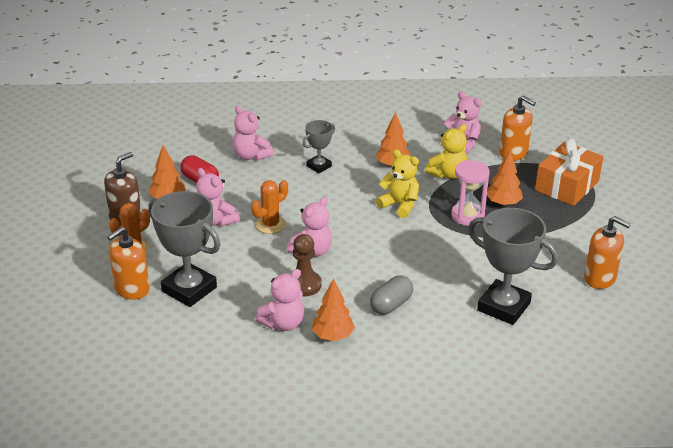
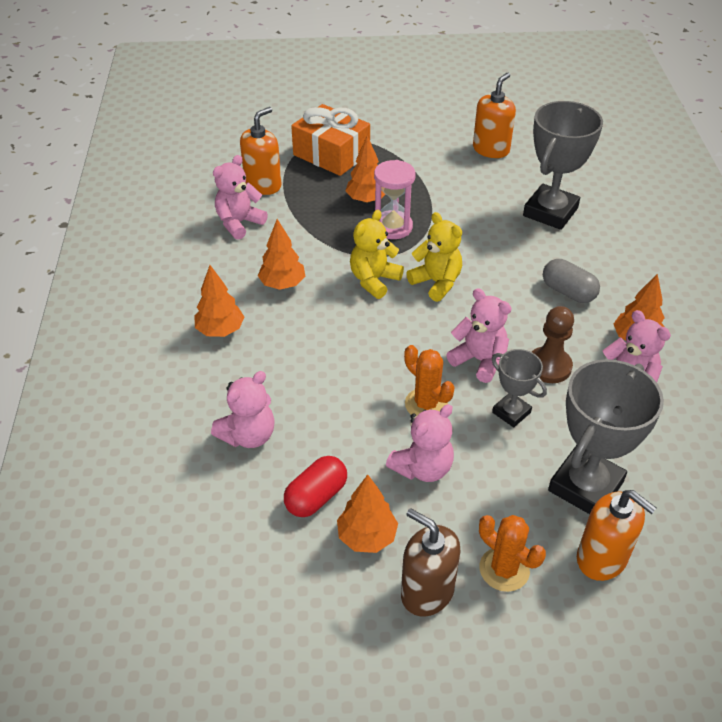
camera: 90 degrees left, 10 degrees up
(319, 166) = (282, 356): grey trophy -> grey trophy (511, 412)
(344, 142) = (220, 330): none -> orange tree
(447, 174) = (306, 238): yellow teddy bear -> yellow teddy bear (436, 283)

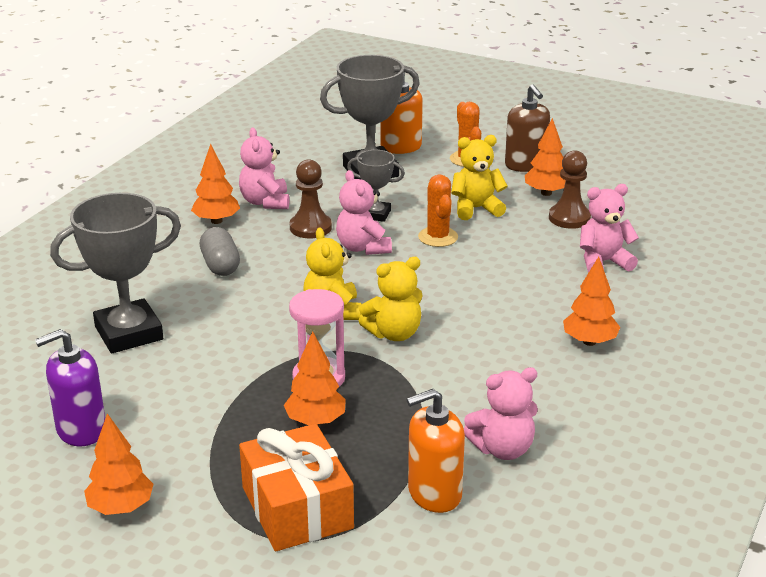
camera: 150 degrees left, 15 degrees down
(282, 284) = (496, 362): orange tree -> orange tree (121, 508)
(316, 497) = (569, 218): red capsule -> brown pawn
(422, 468) = (476, 209): pink teddy bear -> yellow teddy bear
(491, 149) = (81, 430): orange soap dispenser -> purple soap dispenser
(511, 412) = (375, 214): grey trophy -> grey trophy turned 60 degrees counterclockwise

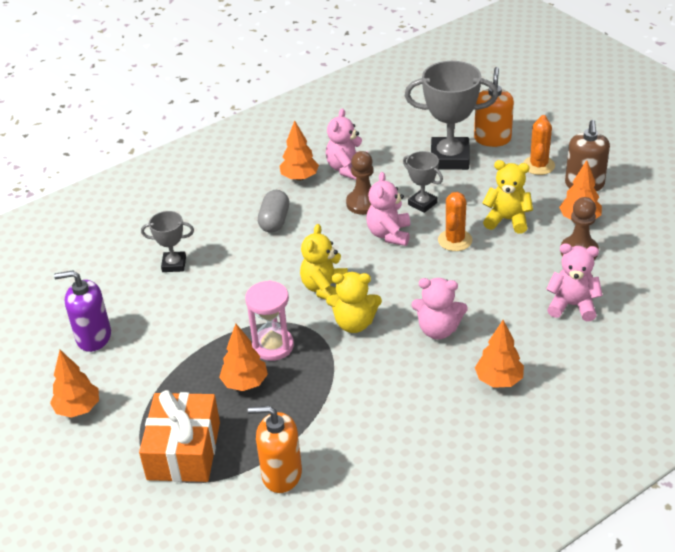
camera: 30 degrees right, 10 degrees up
(129, 333) = (174, 264): grey trophy -> grey trophy, size x0.53
(502, 449) = (357, 454): pink teddy bear -> pink teddy bear (438, 330)

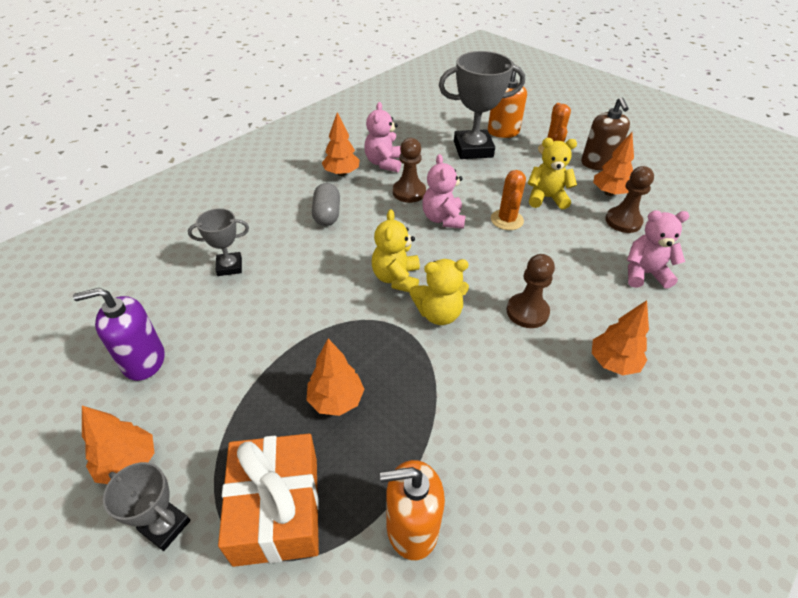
camera: 15 degrees left, 5 degrees up
(273, 346) = (357, 349): pink hourglass -> none
(422, 203) = (464, 189): grey trophy -> grey trophy (165, 526)
(438, 330) = (527, 312): pink teddy bear -> brown pawn

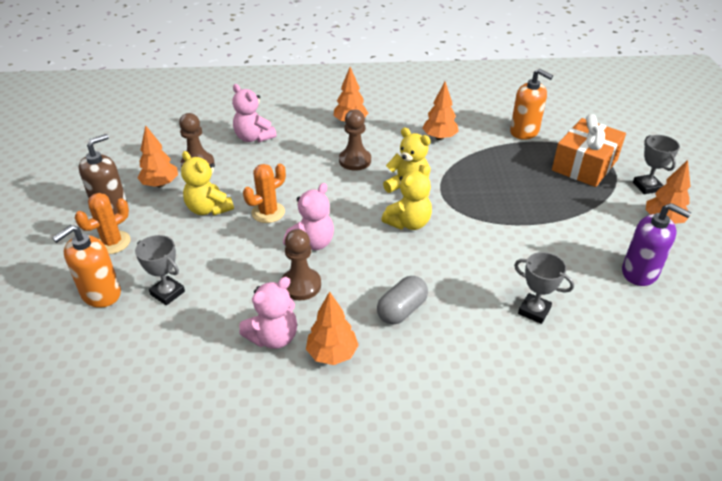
camera: 135 degrees left, 5 degrees down
(336, 400) = (519, 185): orange tree -> orange tree (439, 137)
(473, 149) = (167, 293): grey trophy -> grey trophy, size x0.53

